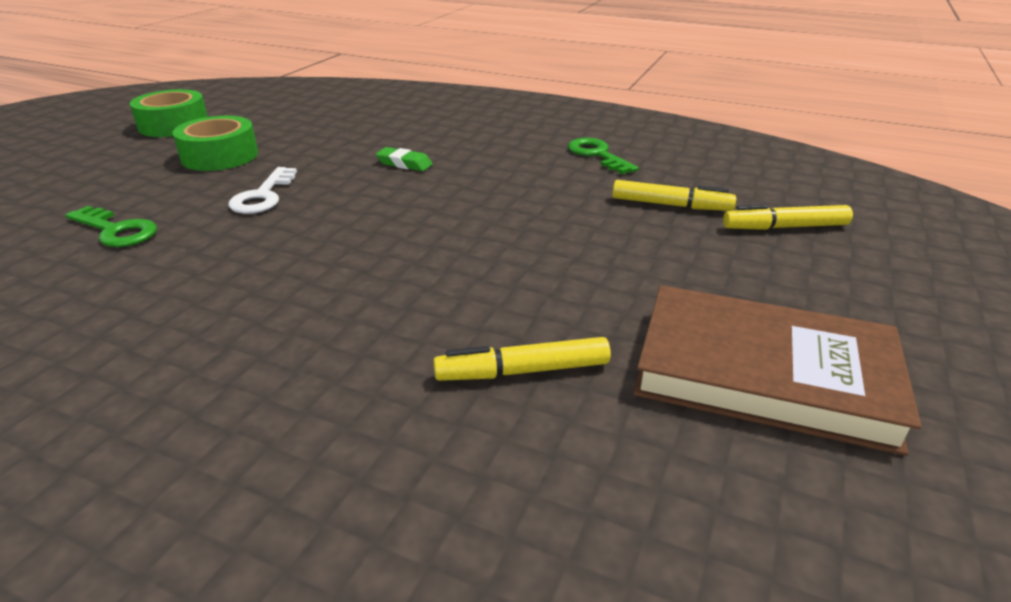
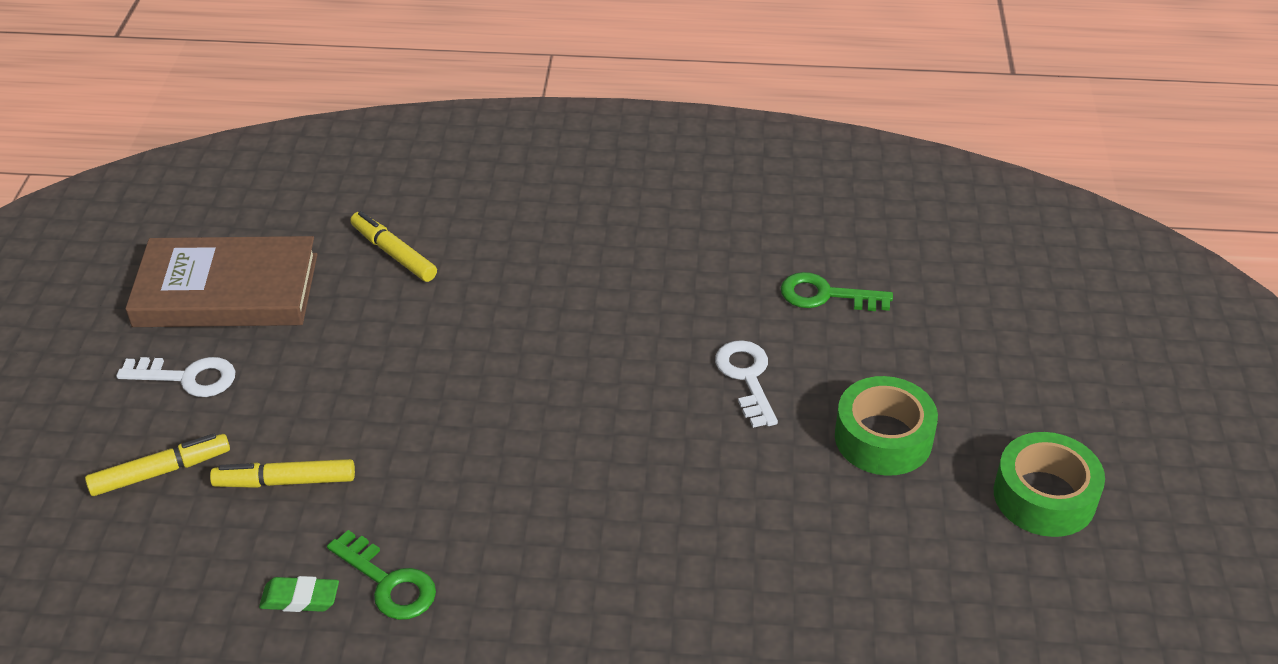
camera: 160 degrees right, 10 degrees up
(404, 164) = (639, 485): green eraser -> green eraser (300, 598)
(523, 371) = (394, 253): yellow marker -> yellow marker turned 105 degrees counterclockwise
(785, 288) = (187, 377): none -> white key

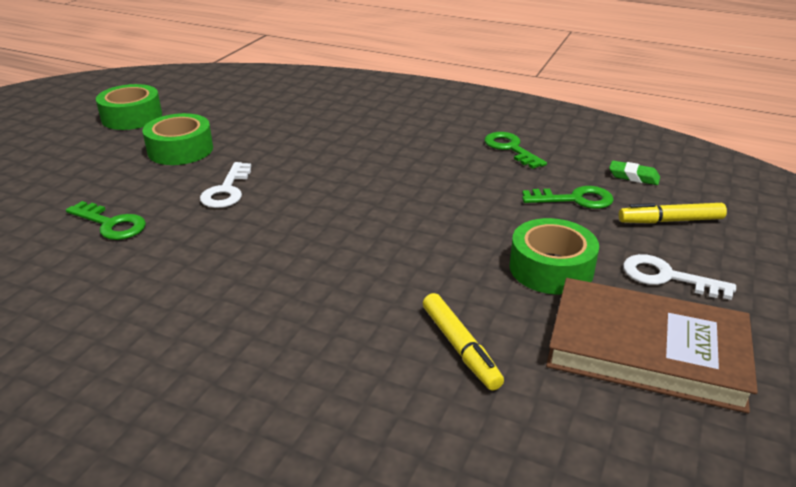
camera: 160 degrees left, 10 degrees down
(285, 481) = (575, 199): yellow marker -> green key
(300, 598) = (563, 152): green eraser -> green eraser (633, 177)
(315, 358) = (551, 268): none -> green tape

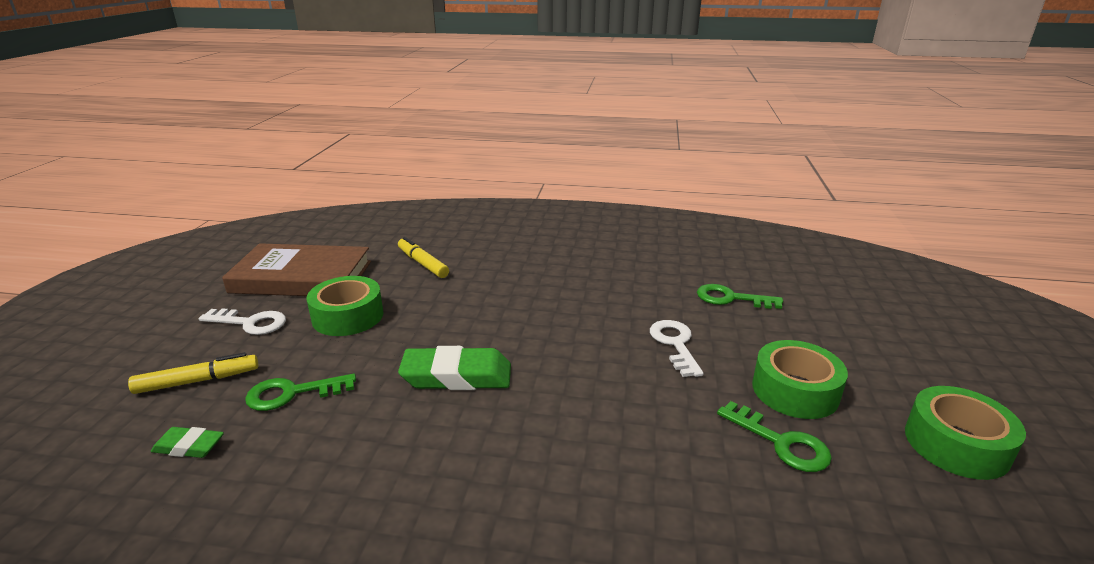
camera: 165 degrees right, 5 degrees down
(433, 193) = (457, 376): none -> green eraser
(510, 149) = (350, 478): green key -> green key (781, 442)

